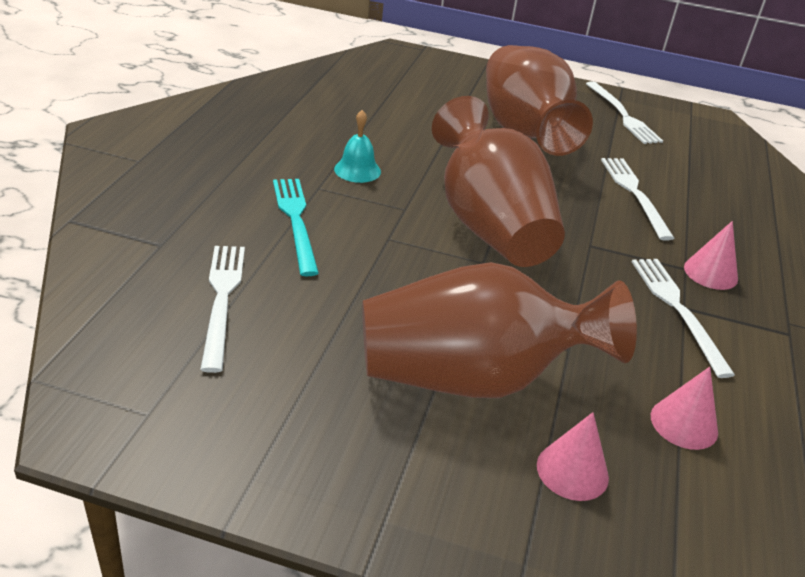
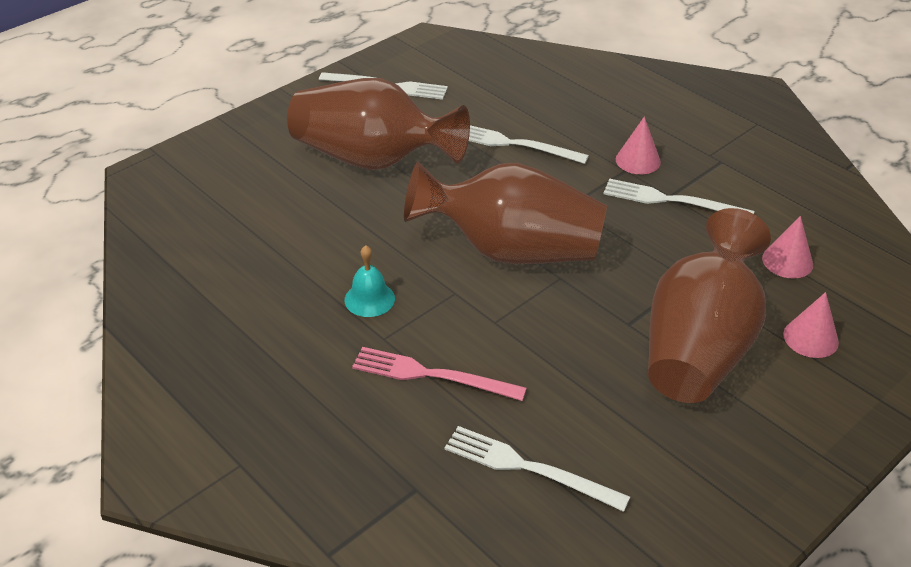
camera: 55 degrees left, 5 degrees up
(295, 221) = (432, 375): turquoise fork -> pink fork

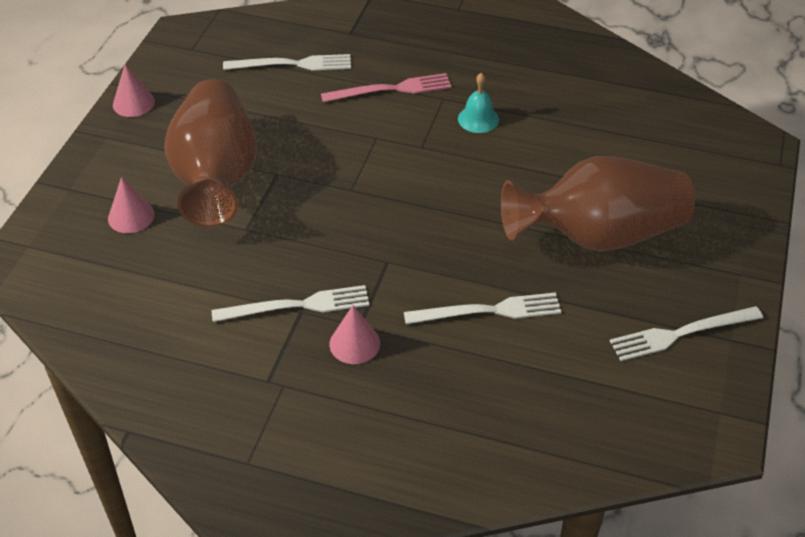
camera: 150 degrees right, 5 degrees up
(512, 251) = (405, 197): brown vase -> none
(787, 261) = (166, 281): pink cone -> pink cone (133, 103)

